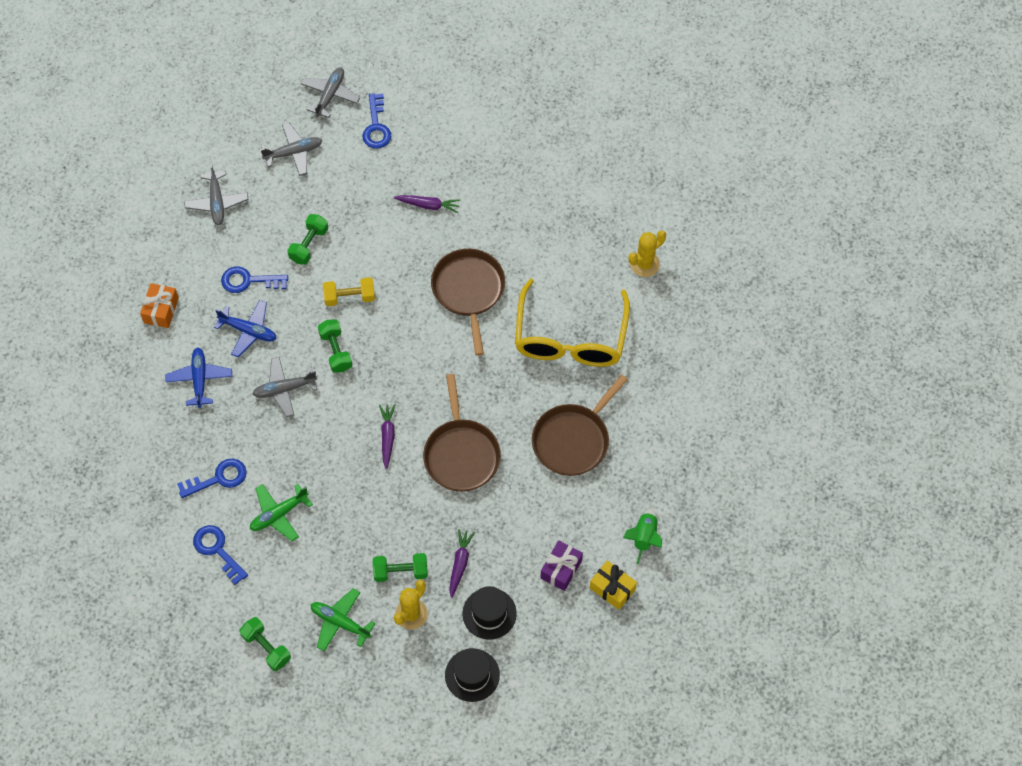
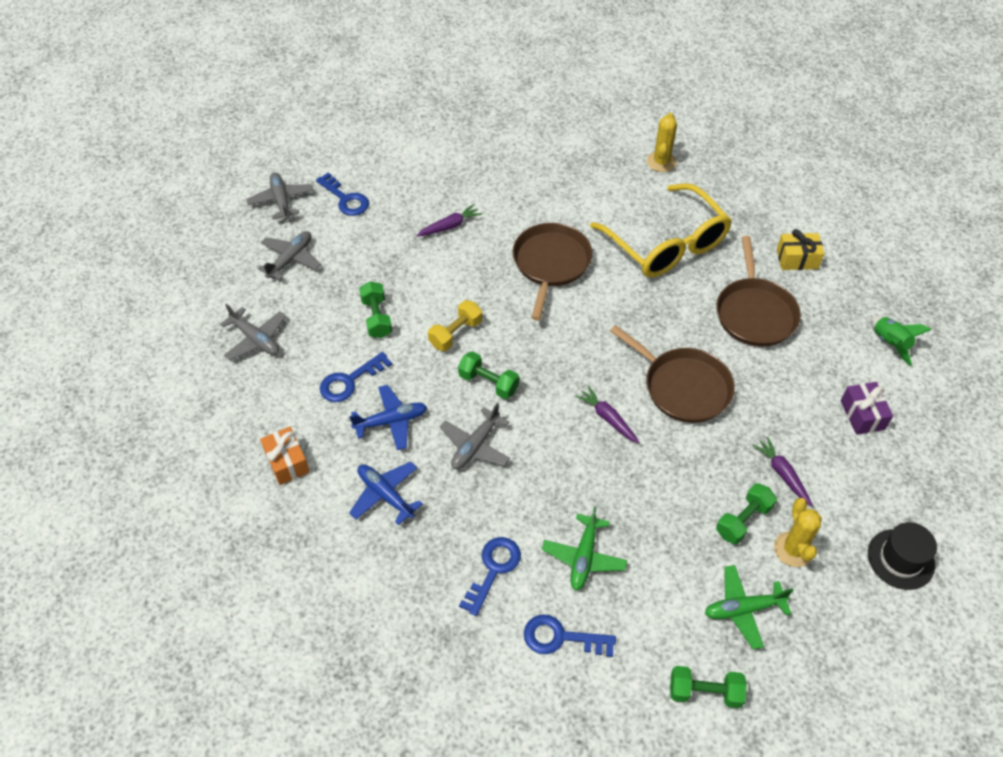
camera: 40 degrees left, 10 degrees down
(469, 291) = (550, 264): brown pan -> brown pan turned 60 degrees clockwise
(489, 613) = (852, 495): black hat -> none
(612, 588) = (916, 399): yellow gift -> yellow gift (797, 259)

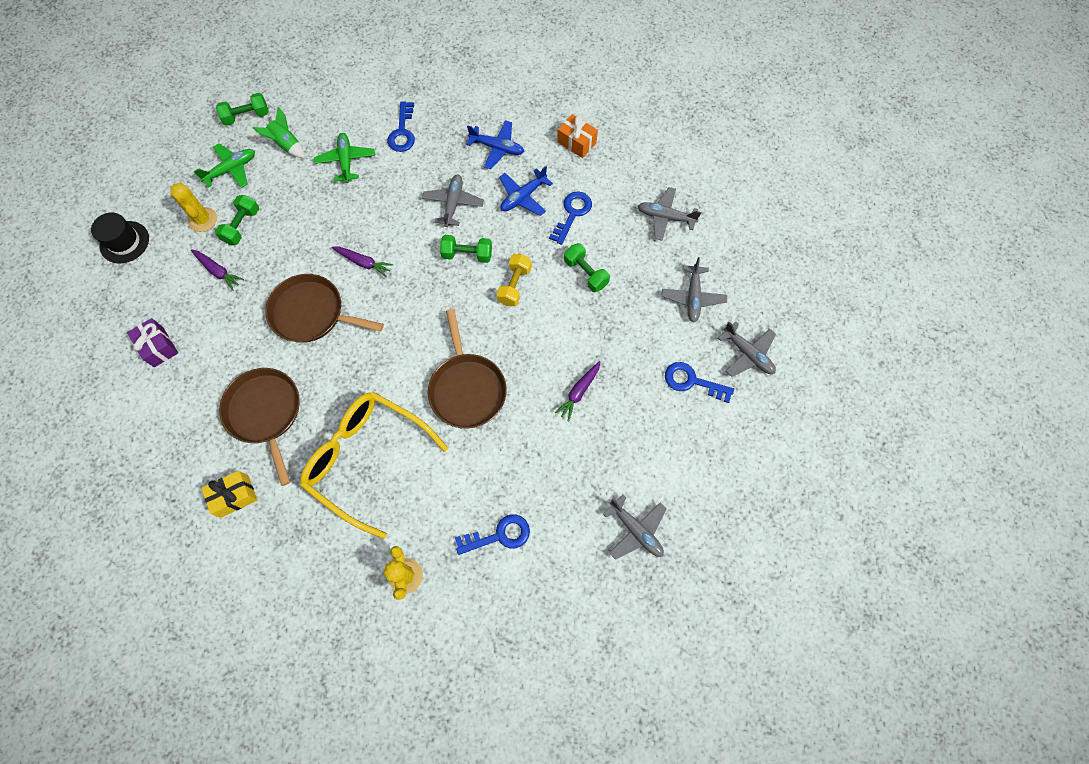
camera: 155 degrees right, 15 degrees up
(464, 128) = (636, 530): none -> grey plane
(561, 637) = (344, 112): blue key -> blue key (499, 535)
(890, 343) = (137, 430): green rocket -> green rocket (286, 145)

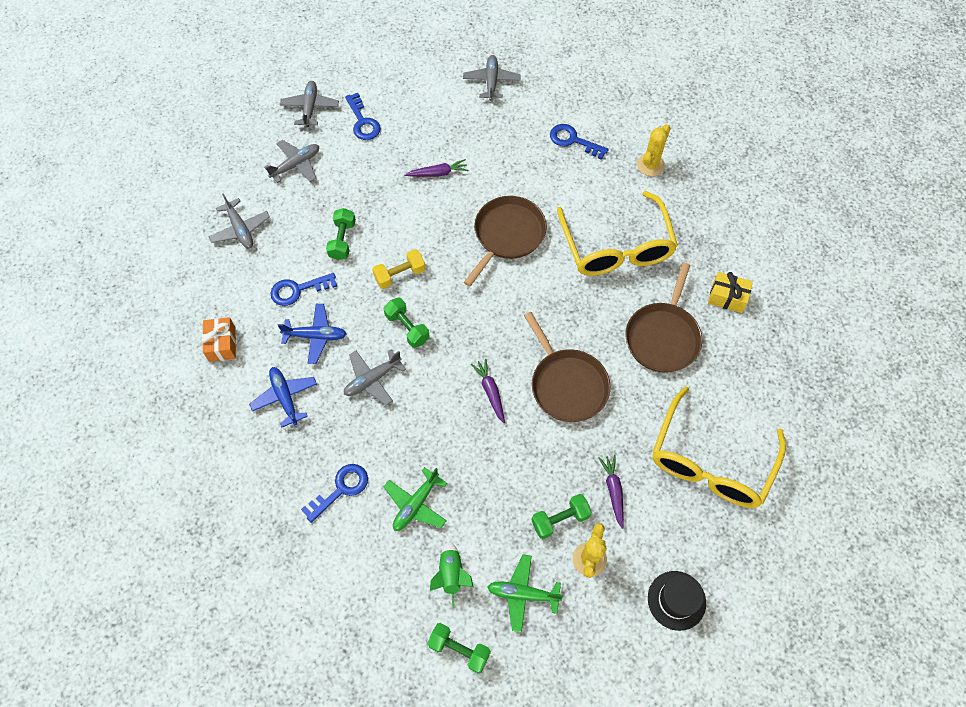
camera: 135 degrees left, 5 degrees down
(158, 347) = (710, 462): purple gift -> yellow glasses

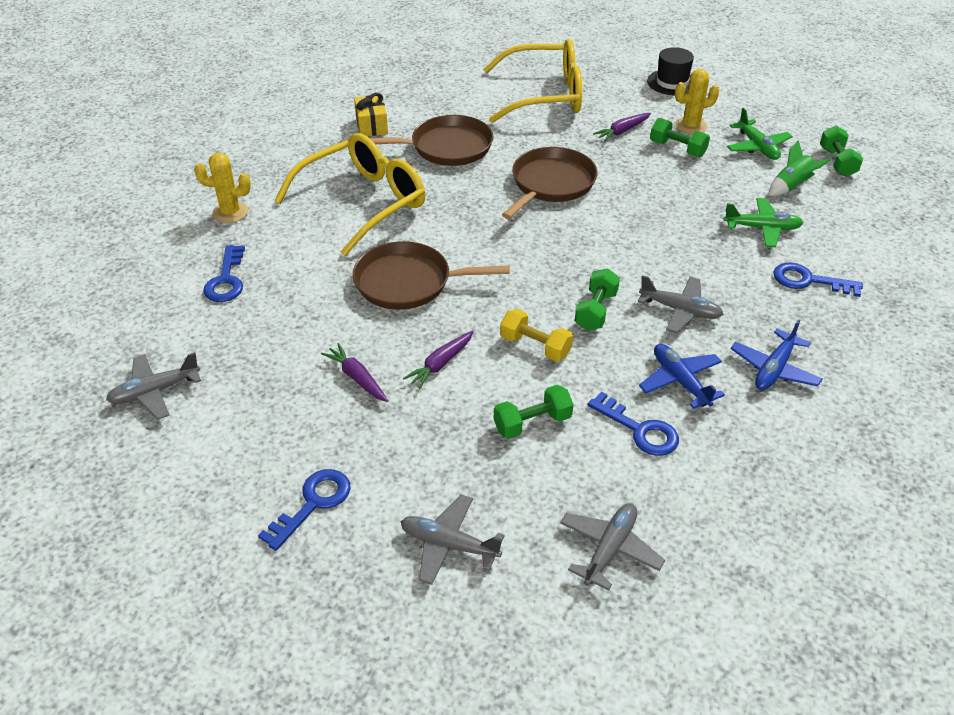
camera: 120 degrees left, 20 degrees down
(222, 344) = (779, 465): orange gift -> none
(310, 108) = (323, 591): grey plane -> none
(490, 391) = (606, 226): purple carrot -> purple carrot (440, 364)

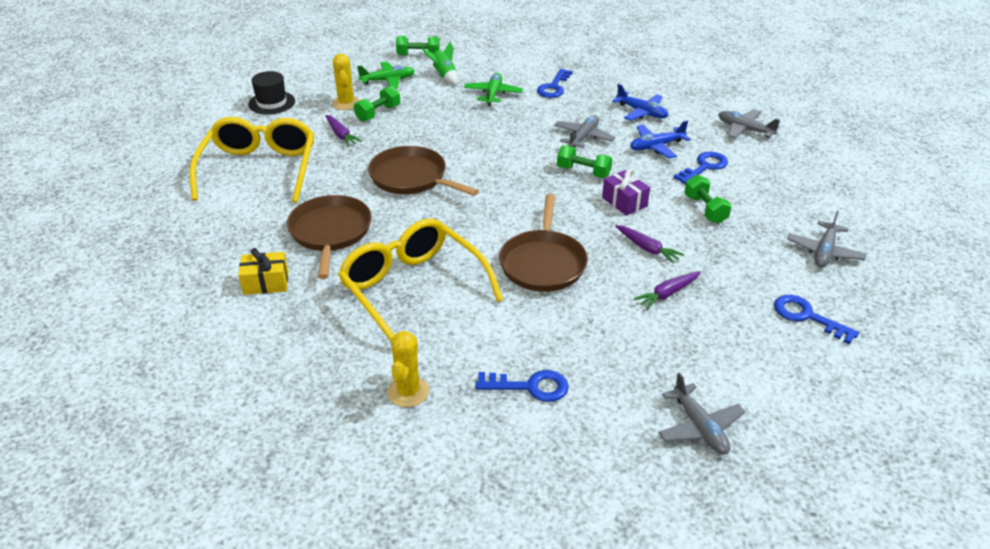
camera: 85 degrees left, 5 degrees down
(535, 346) = (624, 202): yellow dumbbell -> purple gift
(609, 549) = (807, 189): grey plane -> grey plane (745, 129)

